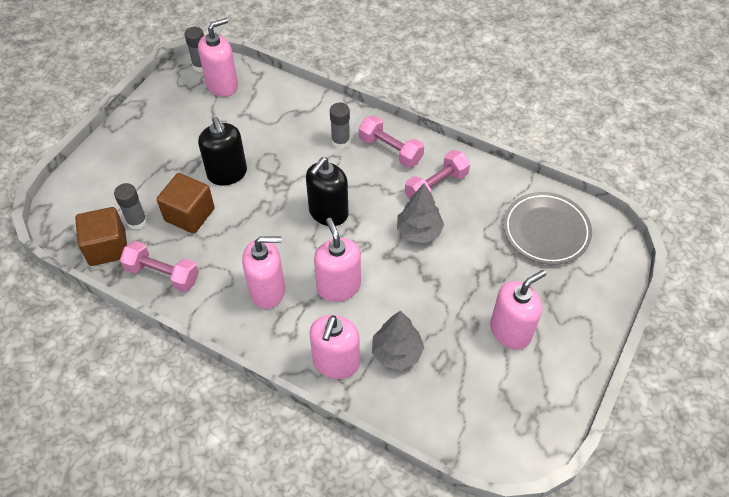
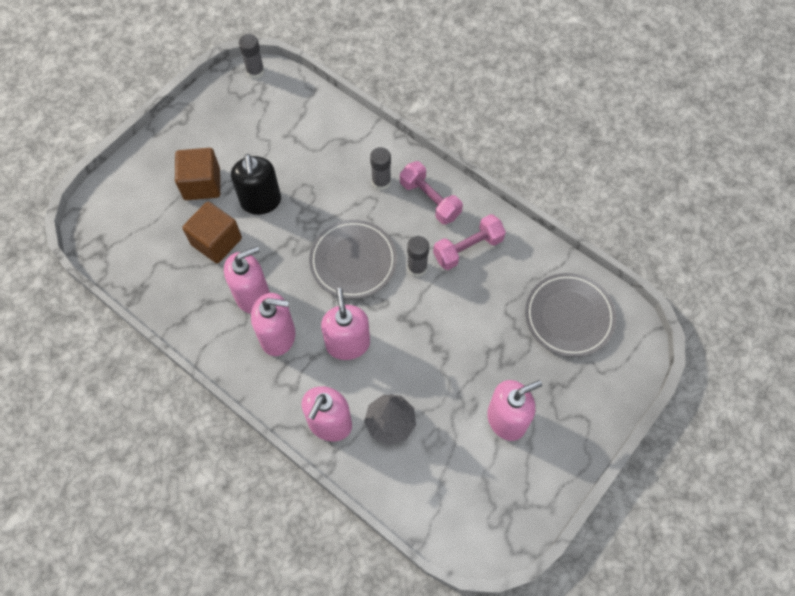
camera: 10 degrees right, 10 degrees up
(107, 247) = (132, 265): brown cube -> brown cube (202, 184)
(137, 221) = (164, 241): grey glue stick -> grey glue stick (417, 267)
(162, 274) = (180, 302): pink dumbbell -> none
(222, 85) = (273, 98): pink soap dispenser -> pink soap dispenser (253, 296)
(328, 213) = (353, 261): black soap dispenser -> grey plate
(419, 231) = (439, 296): grey tree -> none

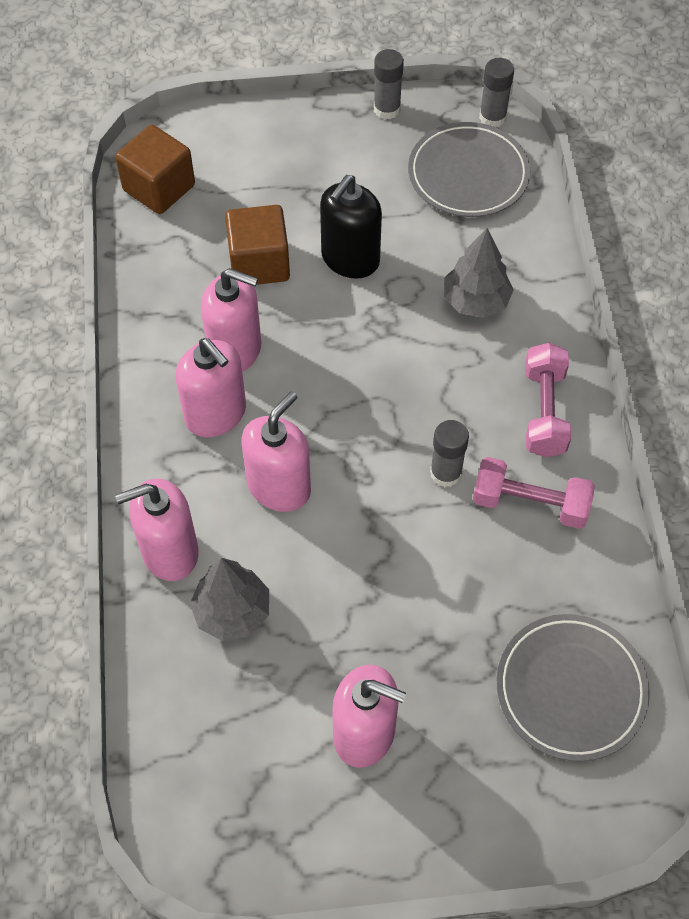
camera: 45 degrees right, 5 degrees down
(202, 184) = (308, 192): brown cube -> brown cube (159, 188)
(344, 172) = (475, 301): none -> grey tree
(353, 261) = (381, 404): grey plate -> grey plate (468, 174)
(381, 182) = (507, 345): grey glue stick -> grey glue stick (387, 109)

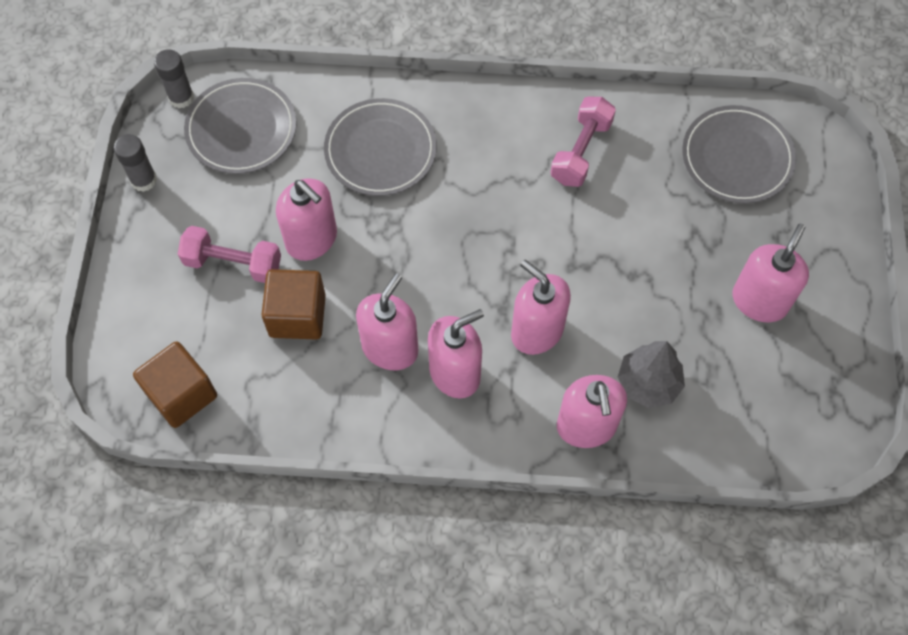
camera: 80 degrees left, 5 degrees up
(350, 259) = (311, 239): black soap dispenser -> pink soap dispenser
(446, 473) = (544, 204): grey glue stick -> none
(475, 301) = (380, 150): grey tree -> grey plate
(544, 411) = (499, 124): pink dumbbell -> pink dumbbell (233, 263)

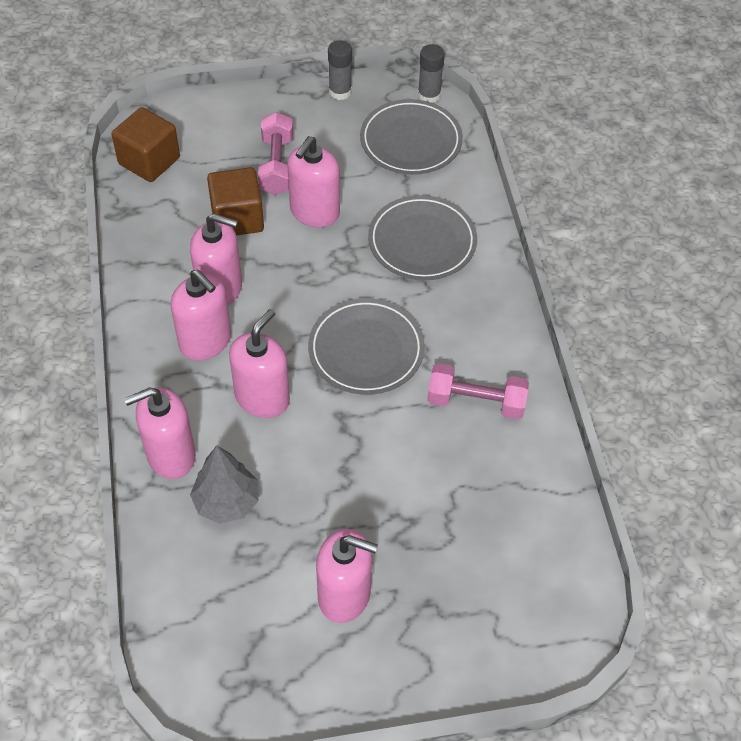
camera: 75 degrees right, 10 degrees down
(737, 158) = (518, 550): grey plate -> grey plate (366, 350)

